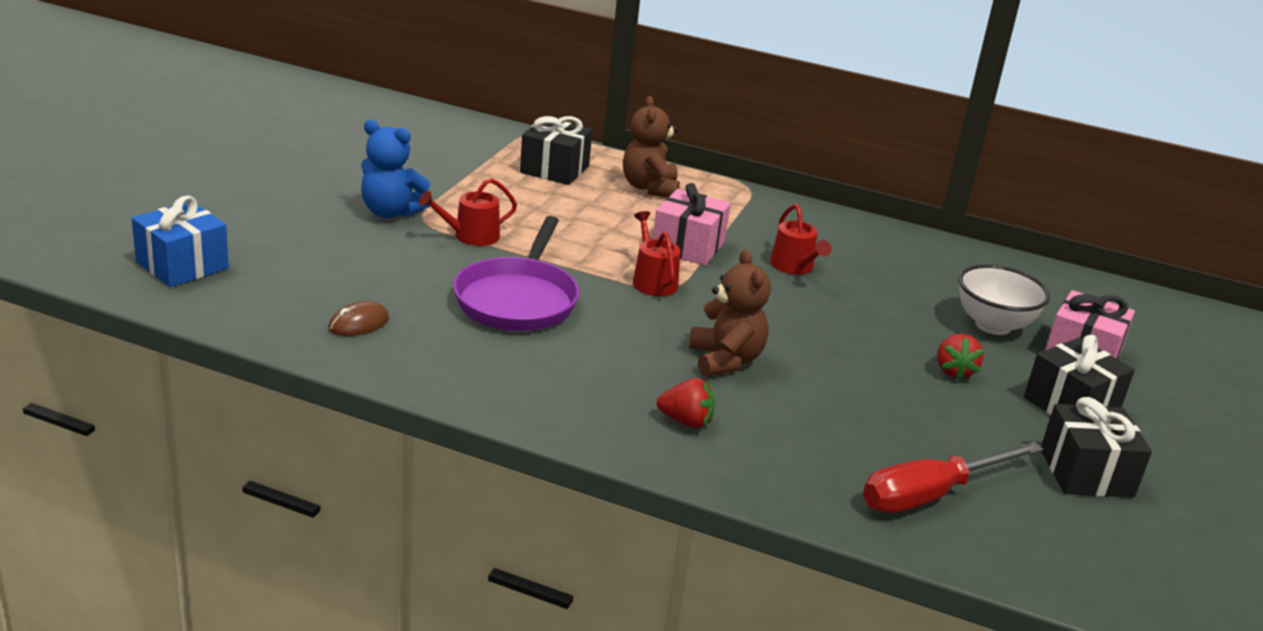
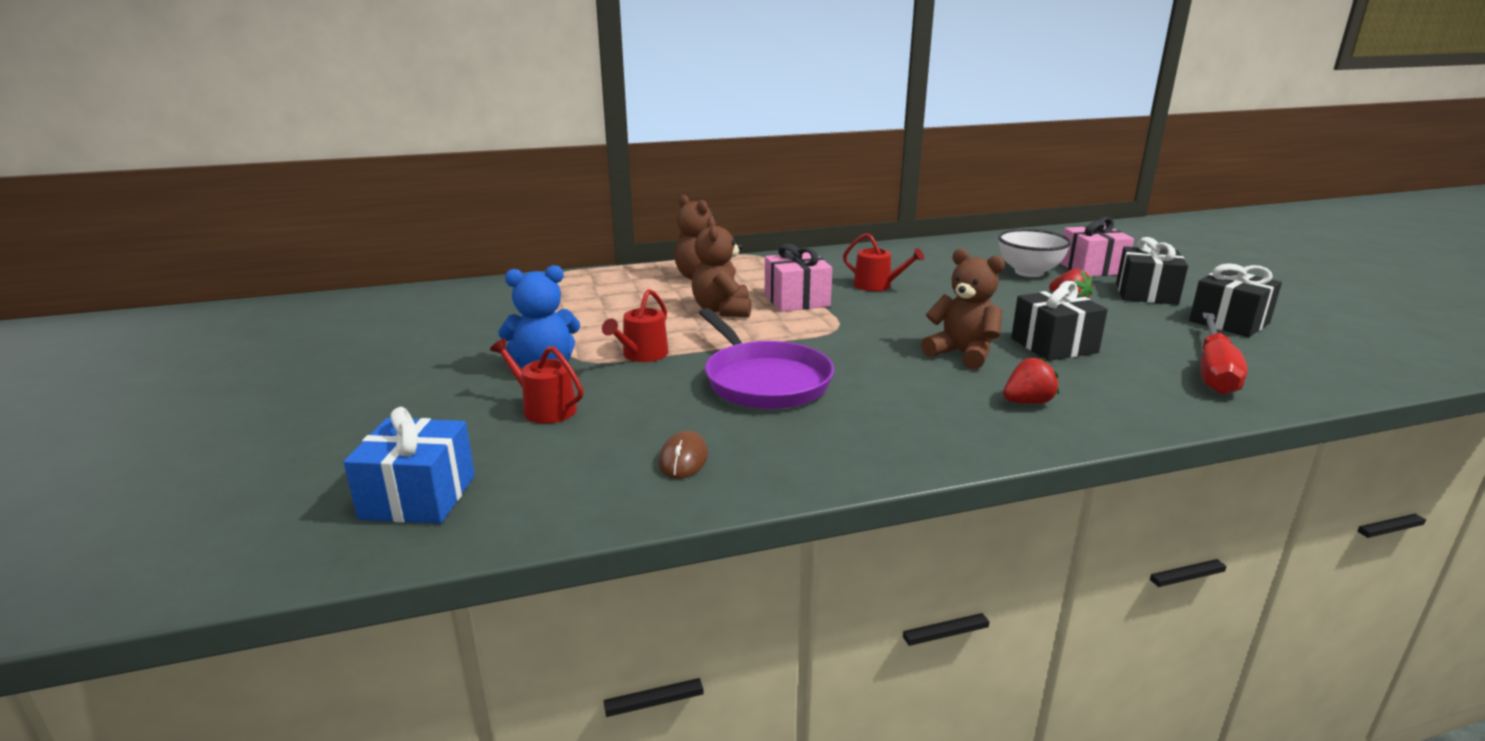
camera: 35 degrees left, 5 degrees down
(554, 169) = (614, 290): black gift -> black gift (1054, 345)
(605, 227) = (722, 310): none -> brown teddy bear
(653, 281) = (821, 328): red watering can -> red watering can (544, 408)

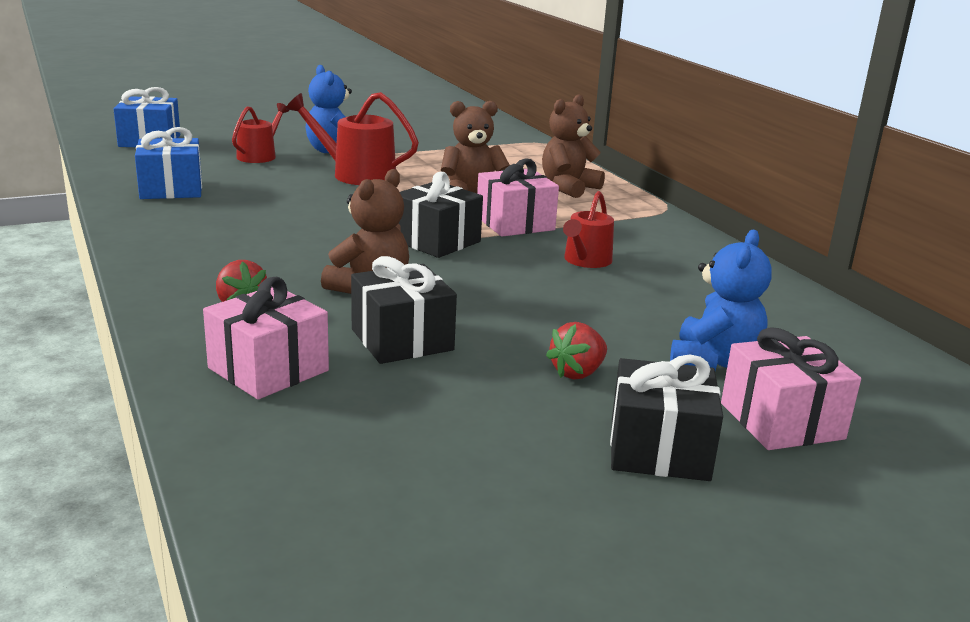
camera: 80 degrees right, 0 degrees up
(642, 355) = (357, 174): red watering can -> red watering can, size x1.54
(683, 459) = (171, 189): brown mouse -> blue gift
(763, 380) = (303, 209): purple pan -> none
(1029, 272) = (713, 361): white bowl -> blue teddy bear
(1136, 388) = (268, 369): none -> pink gift
(1214, 371) = (319, 436): red screwdriver -> none
(1229, 322) = (536, 503): black gift -> black gift (436, 241)

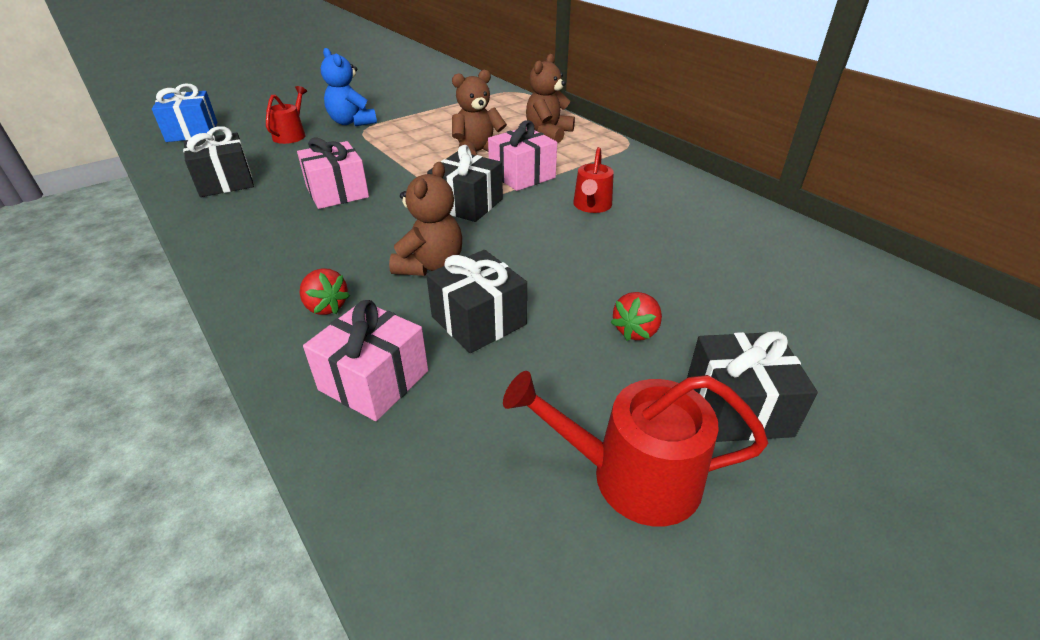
camera: 10 degrees left, 15 degrees up
(171, 189) = (225, 182): blue gift -> black gift
(357, 174) = (378, 143): red watering can -> red watering can (632, 476)
(713, 361) = (734, 297): blue teddy bear -> none
(781, 421) = (814, 353): pink gift -> pink gift (337, 192)

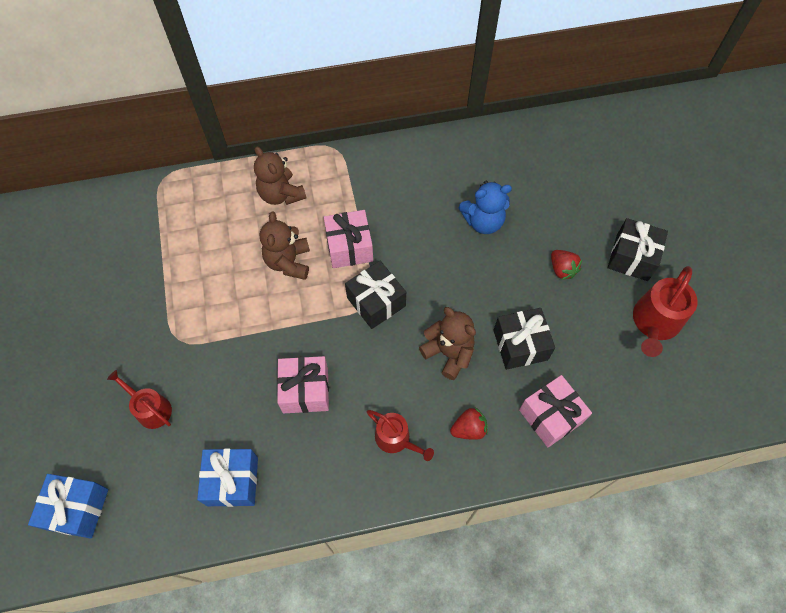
camera: 65 degrees left, 25 degrees up
(225, 182) = (232, 481): black gift -> blue gift
(352, 122) = (152, 346): blue teddy bear -> blue teddy bear (483, 221)
(592, 206) = (420, 224): red watering can -> red watering can (396, 439)

